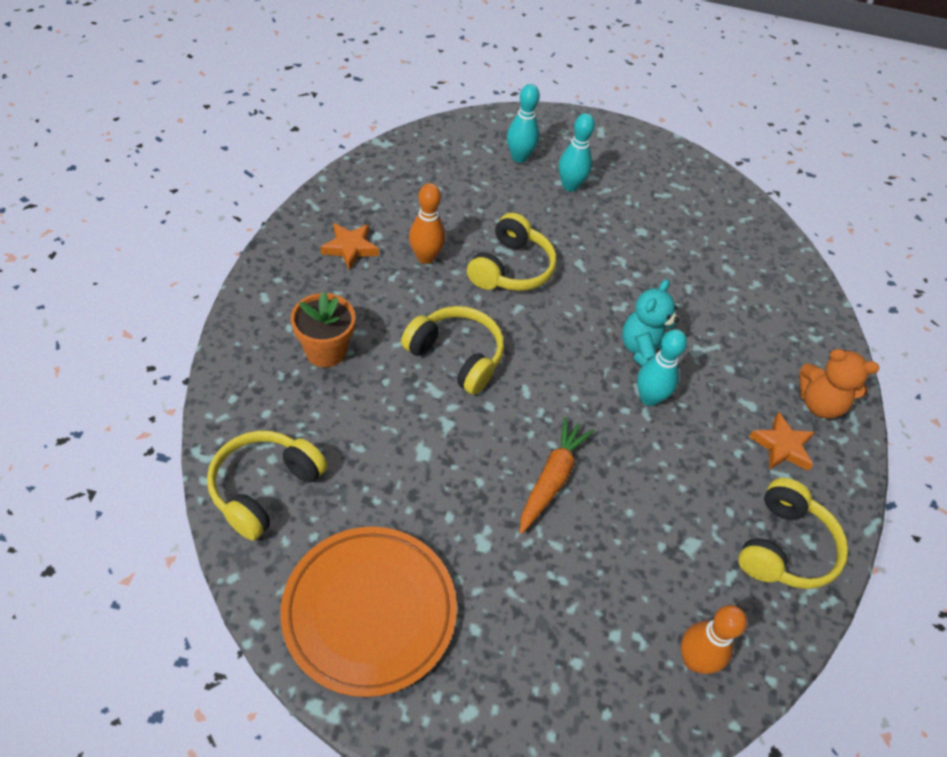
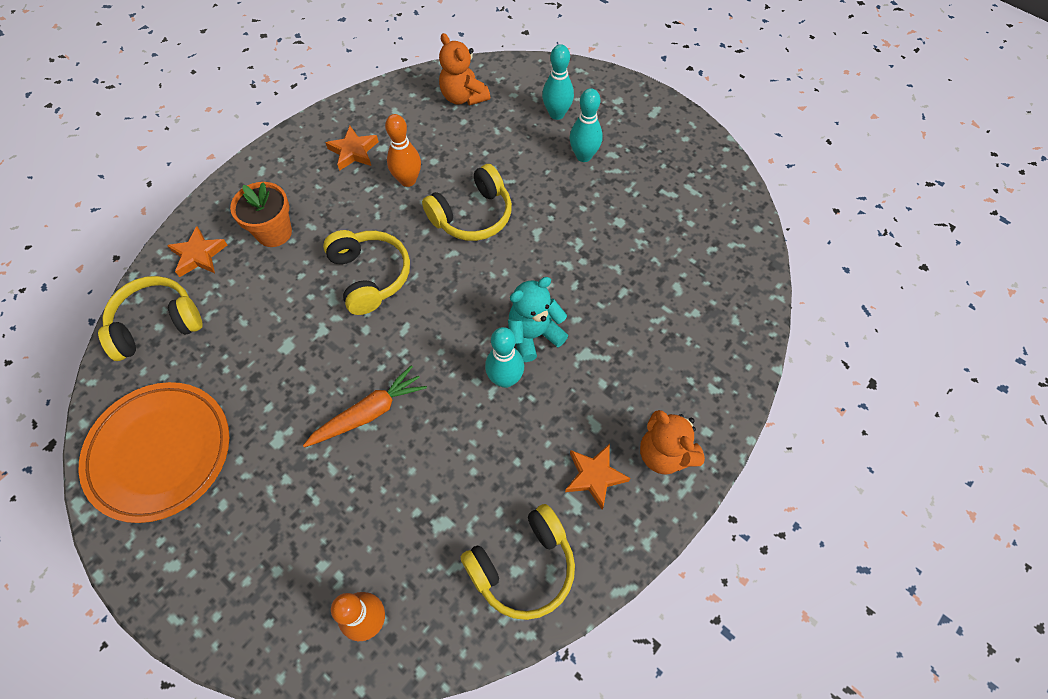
camera: 35 degrees right, 10 degrees up
(259, 402) = (199, 255): none -> orange star
(421, 167) = (463, 97): none -> orange teddy bear

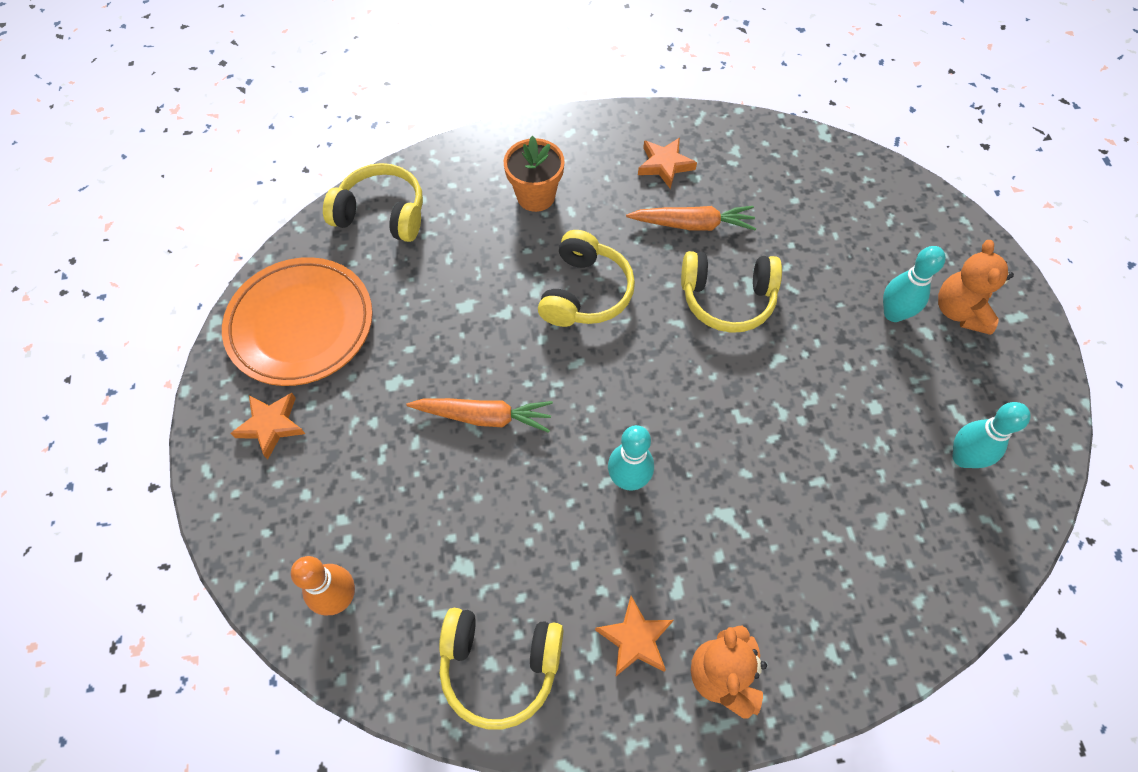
camera: 40 degrees right, 0 degrees up
(199, 255) = (460, 176): orange star -> orange star (271, 425)
(408, 180) = (693, 224): orange bowling pin -> orange carrot
(463, 97) = (815, 175): orange teddy bear -> orange teddy bear (960, 311)
(533, 335) = (690, 457): turquoise teddy bear -> none
(557, 114) = (900, 252): turquoise bowling pin -> turquoise bowling pin (963, 458)

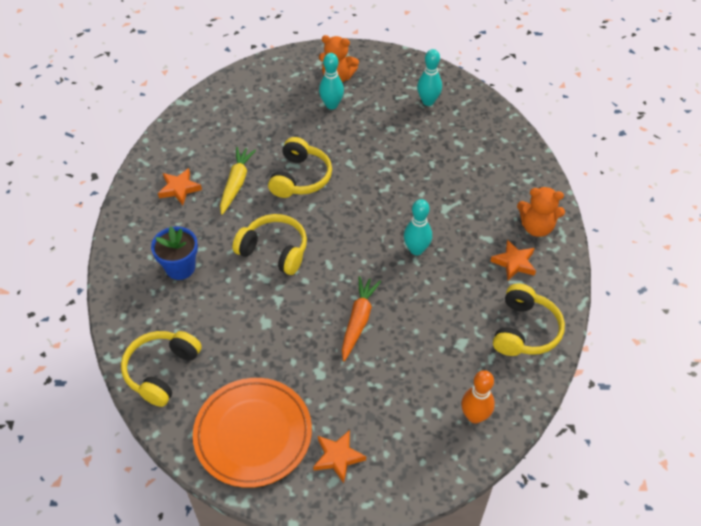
camera: 80 degrees left, 10 degrees down
(536, 196) = (180, 268): orange flower pot -> blue flower pot
(693, 224) = (236, 183): orange carrot -> yellow carrot

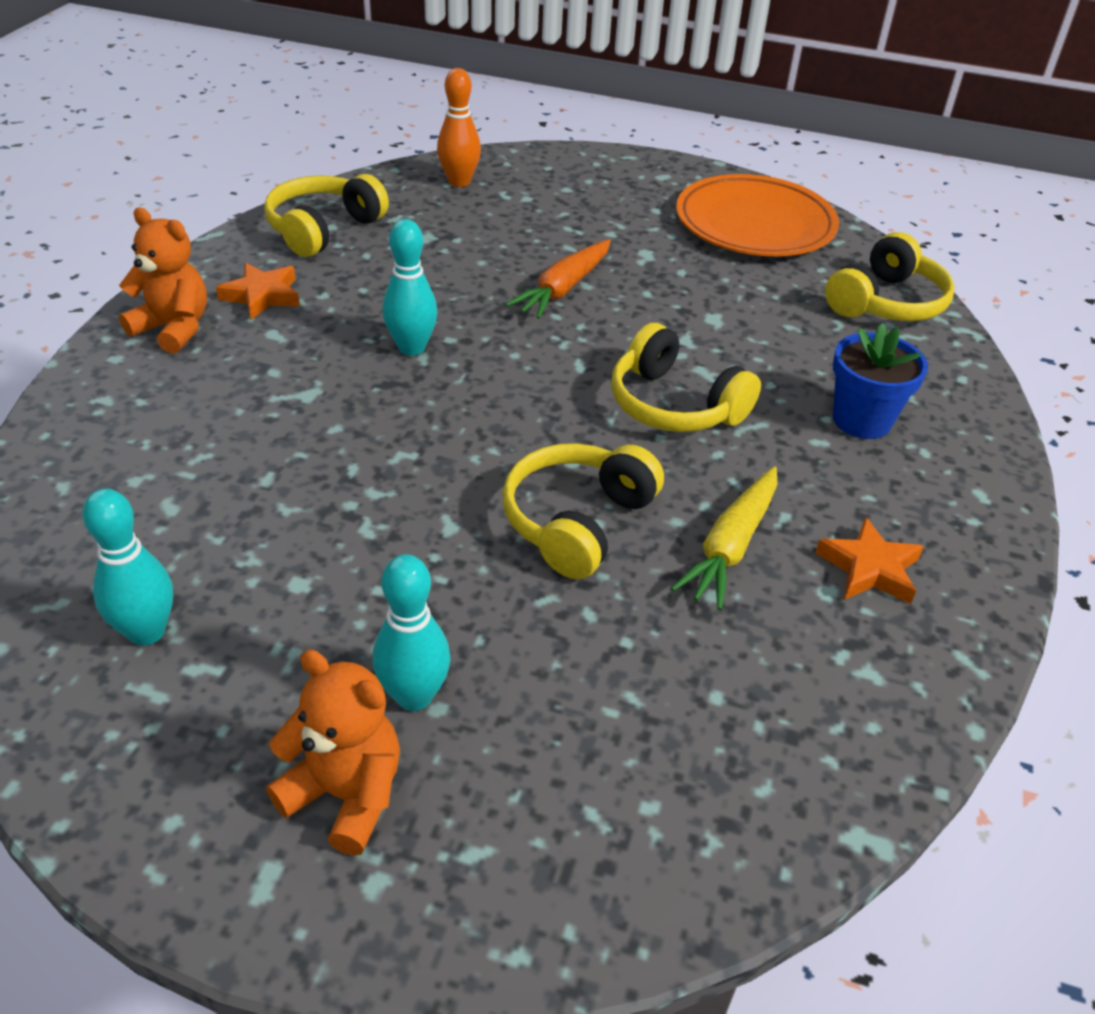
camera: 165 degrees left, 10 degrees down
(338, 457) = (649, 189): orange star -> none

